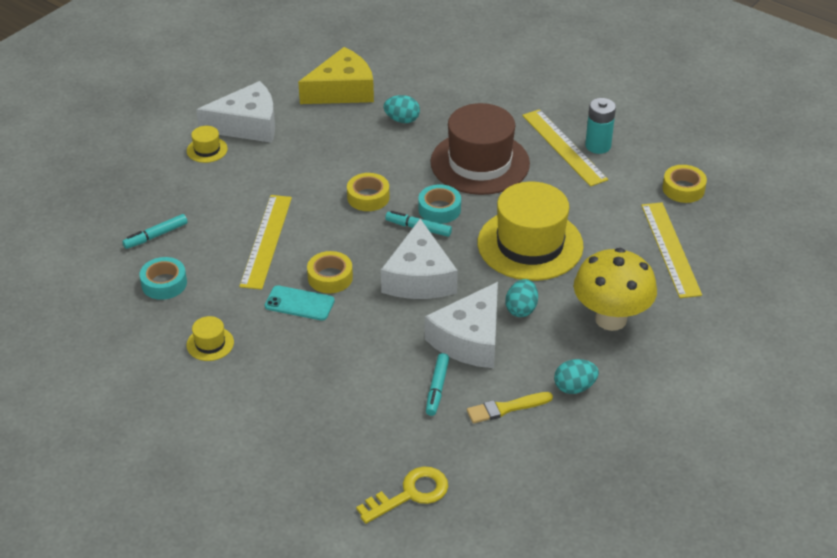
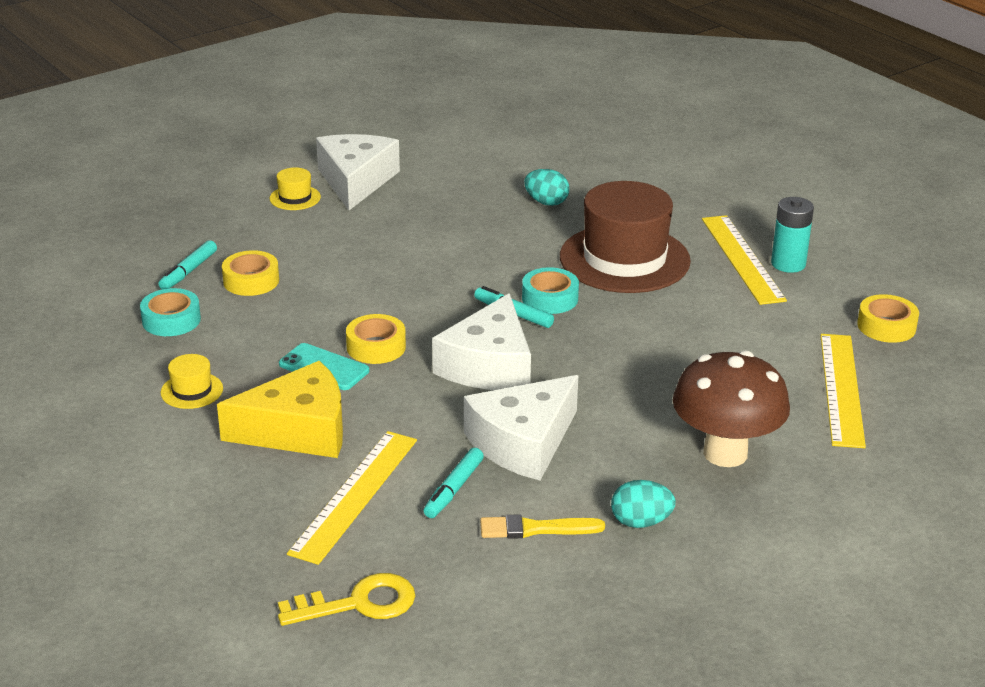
camera: 15 degrees right, 10 degrees down
(156, 236) = (188, 271): turquoise marker -> turquoise marker turned 45 degrees counterclockwise
(247, 125) = (356, 181): white cheese -> white cheese turned 90 degrees counterclockwise
(266, 241) = (317, 297): yellow ruler -> yellow ruler (354, 495)
(342, 90) = (487, 164): yellow cheese -> yellow cheese (298, 430)
(368, 197) = (465, 273): yellow tape -> yellow tape (251, 281)
(521, 309) = (607, 421): turquoise egg -> none
(530, 244) = (651, 354): yellow hat -> none
(611, 319) = (725, 453): yellow mushroom -> brown mushroom

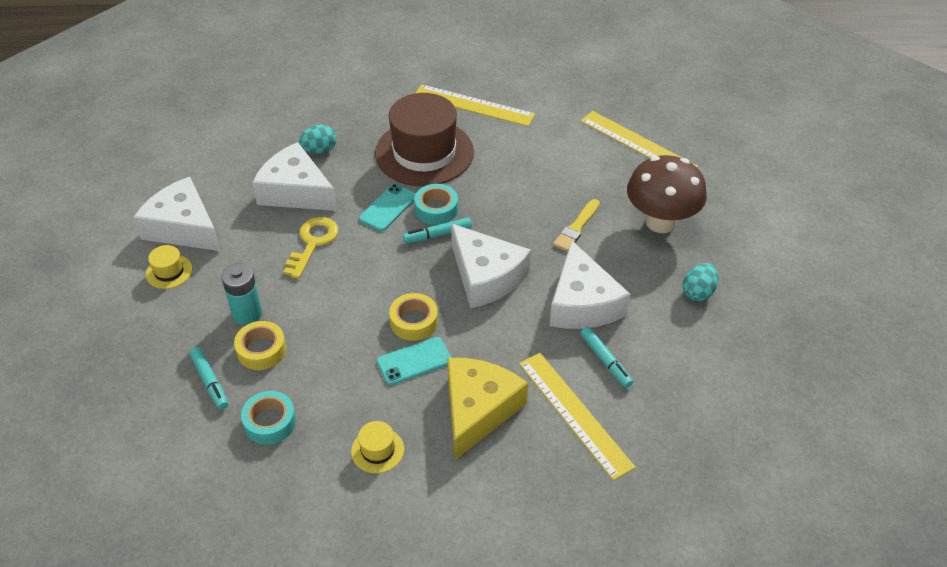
camera: 55 degrees left, 15 degrees up
(358, 603) = (688, 465): yellow key -> yellow key (313, 243)
(472, 214) = (295, 191): none -> white cheese
(515, 271) = (388, 208): none -> turquoise phone
(535, 529) = (672, 342): yellow brush -> yellow brush (576, 228)
(788, 264) = (497, 91): turquoise battery -> turquoise battery (247, 313)
(886, 326) = (594, 92): yellow tape -> none

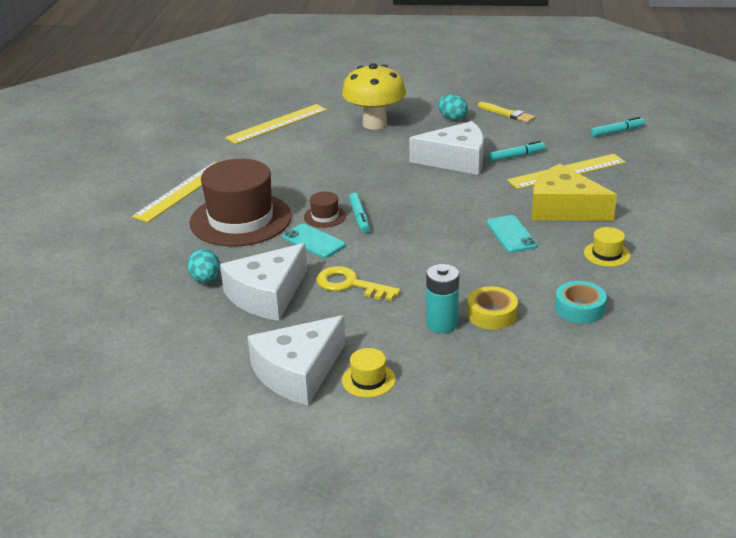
camera: 80 degrees left, 15 degrees down
(210, 382) = (530, 345): turquoise marker -> turquoise marker (617, 132)
(414, 321) = (465, 233): yellow tape -> none
(436, 209) = (325, 216): turquoise tape -> brown hat
(486, 276) = (418, 197): white cheese -> none
(576, 228) = (370, 156): yellow brush -> yellow brush (507, 114)
(660, 222) = (374, 124): brown mushroom -> yellow mushroom

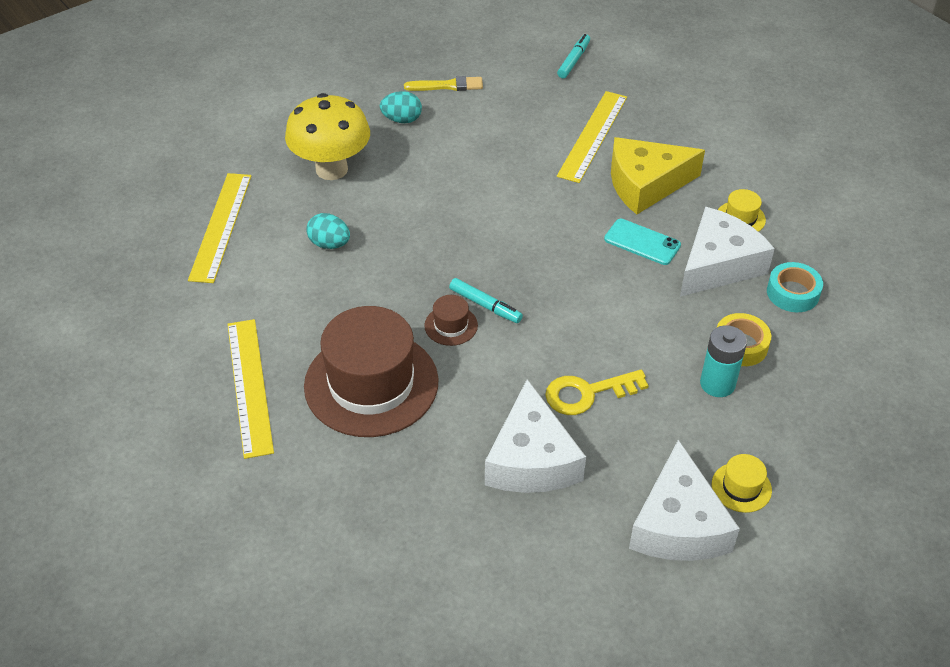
camera: 45 degrees left, 15 degrees up
(206, 280) = (447, 483): turquoise egg -> turquoise egg (329, 244)
(313, 241) = (483, 364): turquoise phone -> none
(456, 160) = (478, 176): white cheese -> white cheese (718, 264)
(516, 156) = (526, 140): turquoise marker -> none

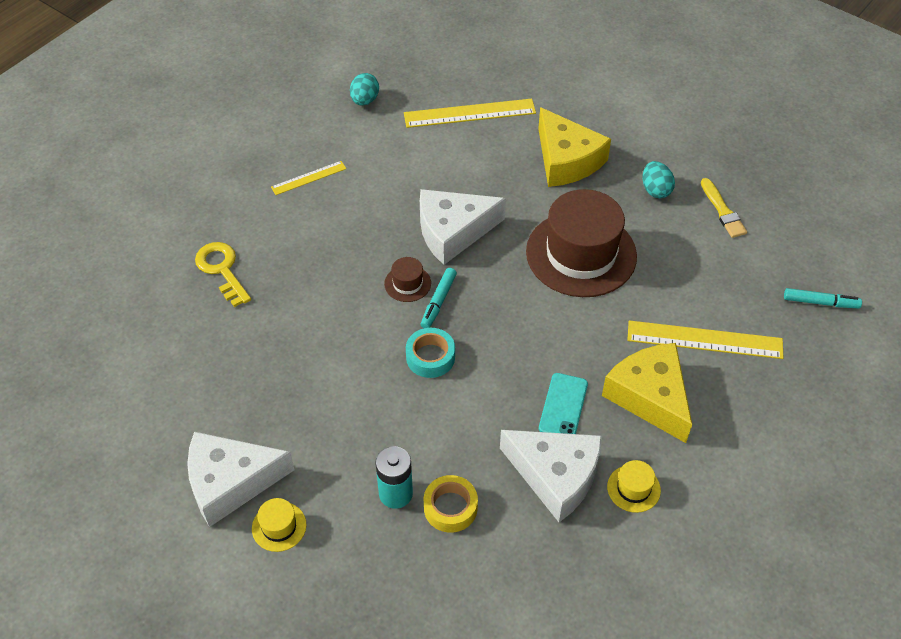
camera: 75 degrees right, 5 degrees up
(249, 386) = (308, 178): yellow ruler -> yellow ruler, size x0.56
(329, 244) = (474, 183): turquoise egg -> turquoise egg (365, 100)
(331, 169) = (566, 160): yellow mushroom -> yellow cheese
(371, 383) = (330, 247): brown hat -> brown hat (581, 254)
(531, 459) = (277, 367): white cheese -> white cheese (453, 232)
(587, 393) = (358, 394): yellow key -> yellow key (222, 270)
(792, 293) = (538, 548): turquoise tape -> turquoise tape (430, 357)

